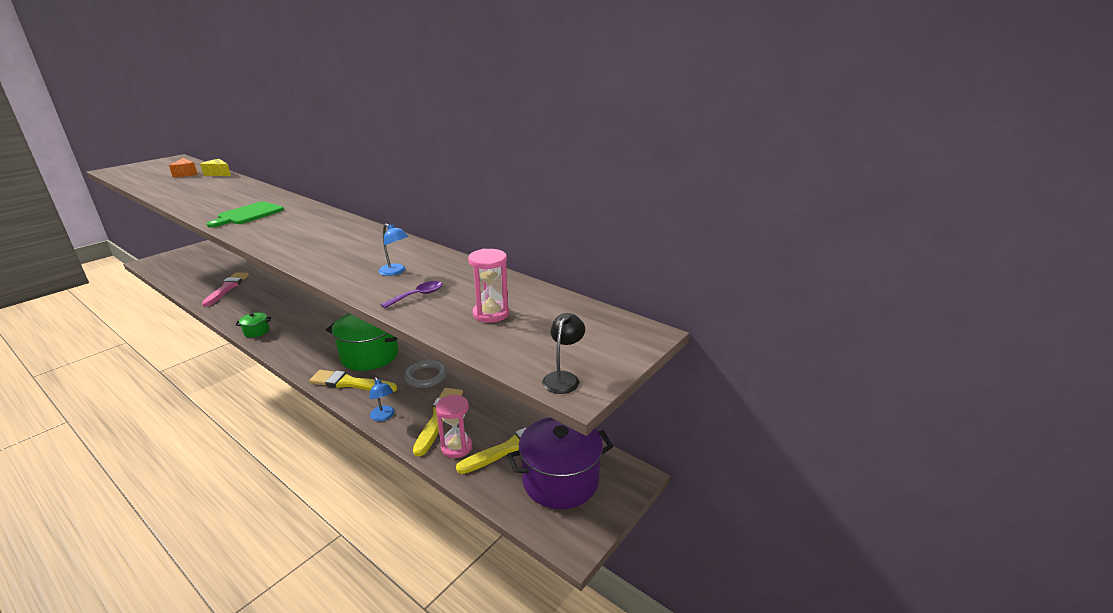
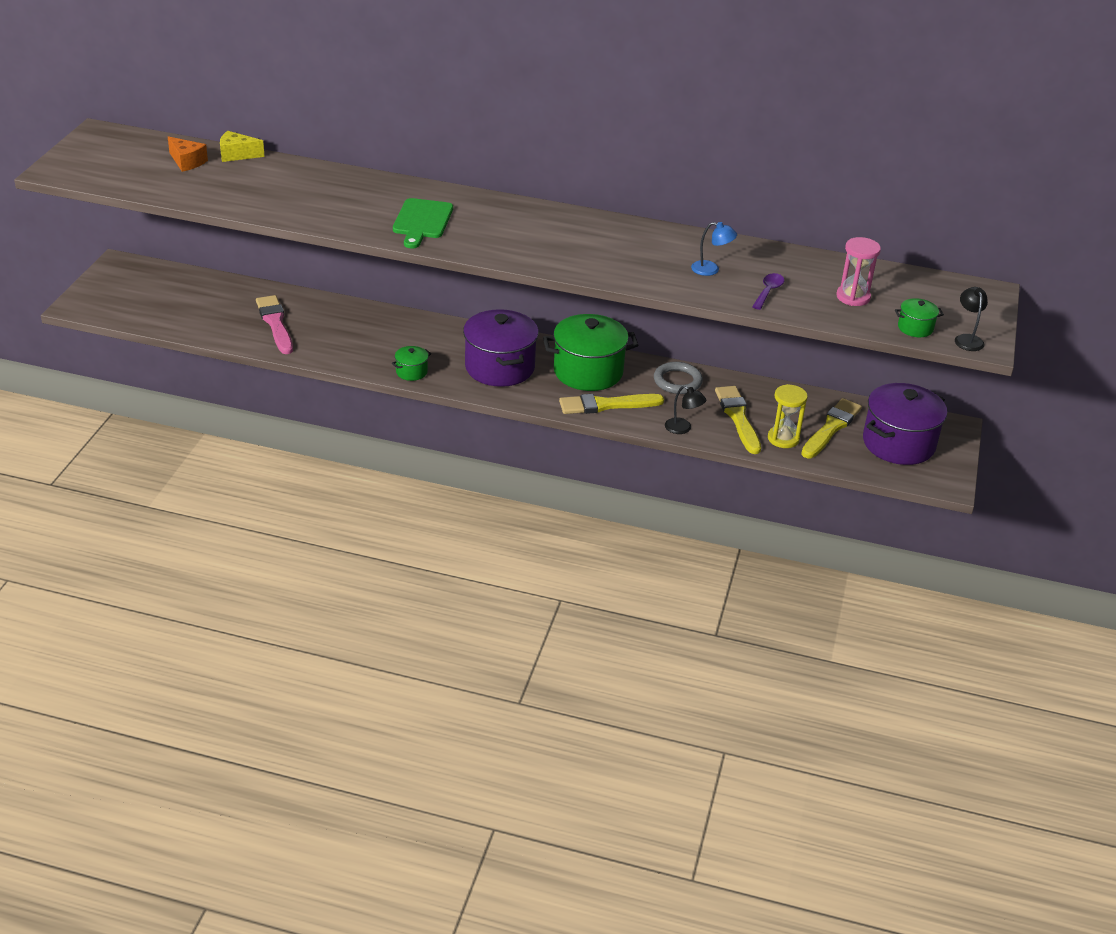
camera: 25 degrees left, 10 degrees up
(315, 340) = (499, 367): none -> purple pot
(384, 416) = (683, 428): blue lamp -> black lamp
(456, 447) = (783, 438): pink hourglass -> yellow hourglass
(517, 354) = (915, 328): none -> green pot

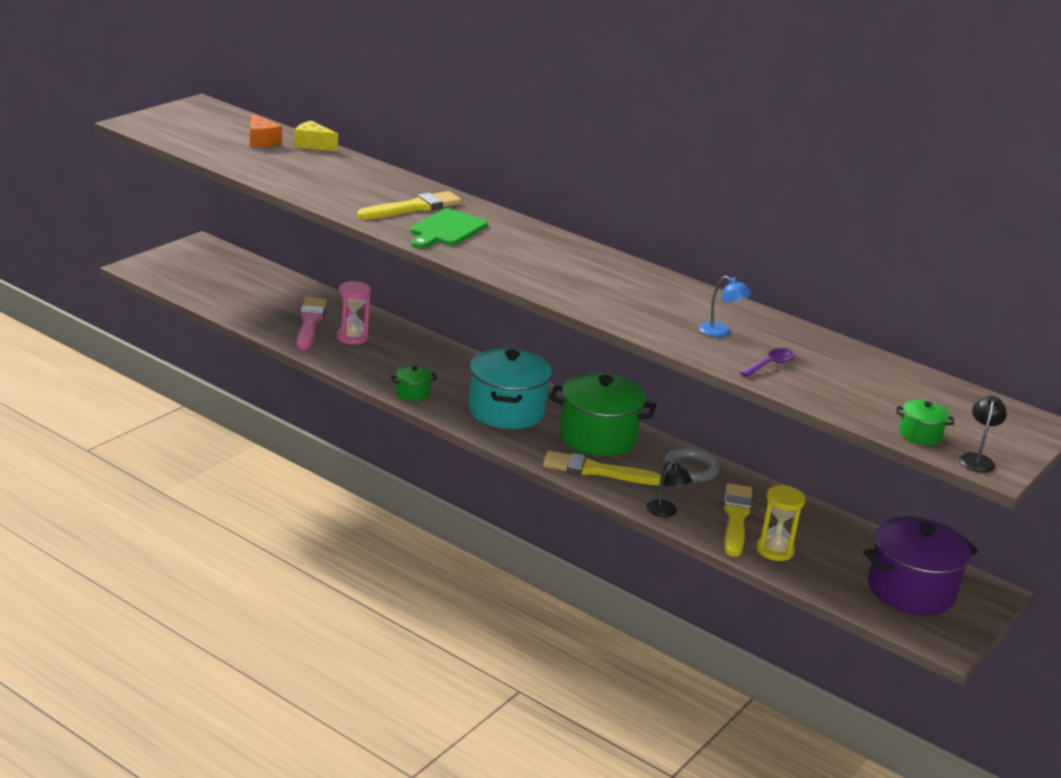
camera: 20 degrees right, 10 degrees down
(499, 367) = (506, 411): purple pot -> turquoise pot
(831, 428) = (839, 555): yellow brush -> yellow brush (413, 207)
(853, 297) = (866, 391): pink hourglass -> pink hourglass (352, 337)

